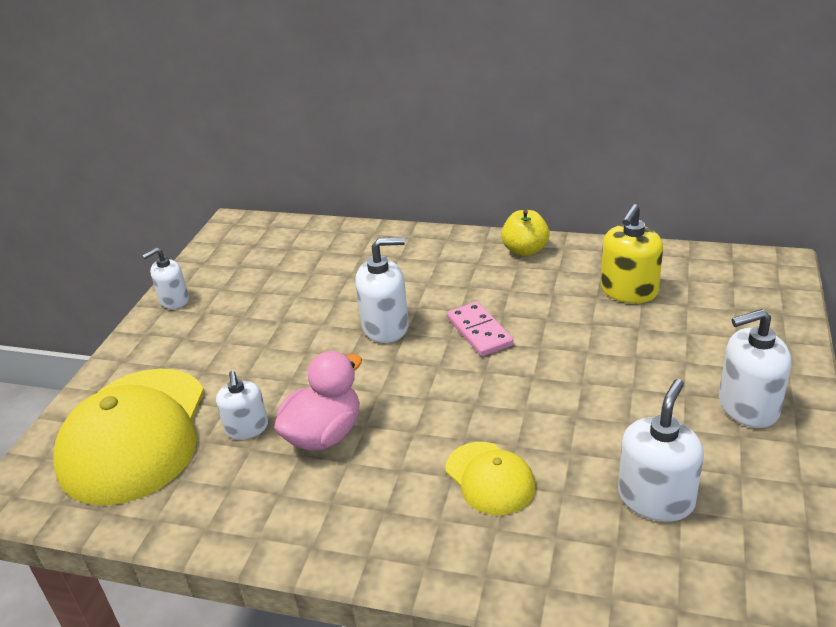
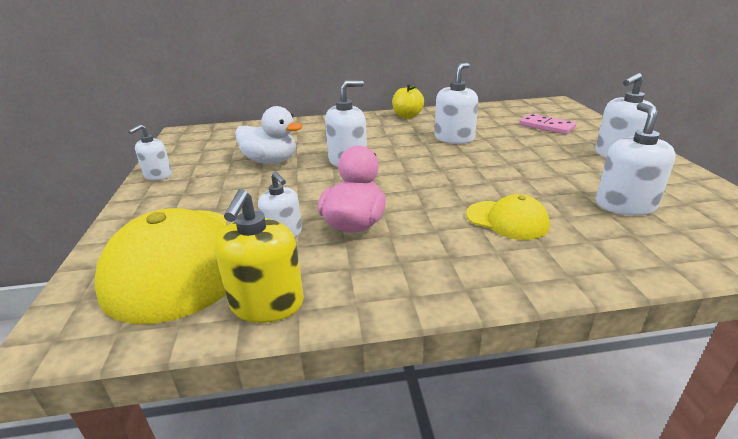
camera: 25 degrees left, 5 degrees down
(300, 305) = (271, 161): none -> white duck
(479, 332) = (417, 153): pink domino -> pink domino (546, 126)
(550, 314) = (454, 138): none -> white soap dispenser
(628, 291) = (489, 122): yellow soap dispenser -> yellow soap dispenser (267, 304)

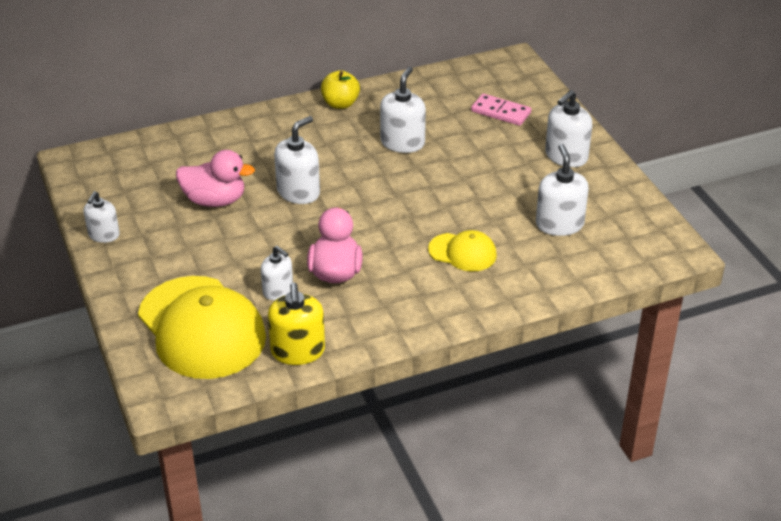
camera: 15 degrees left, 10 degrees up
(271, 161) = (215, 200): white duck -> pink duck

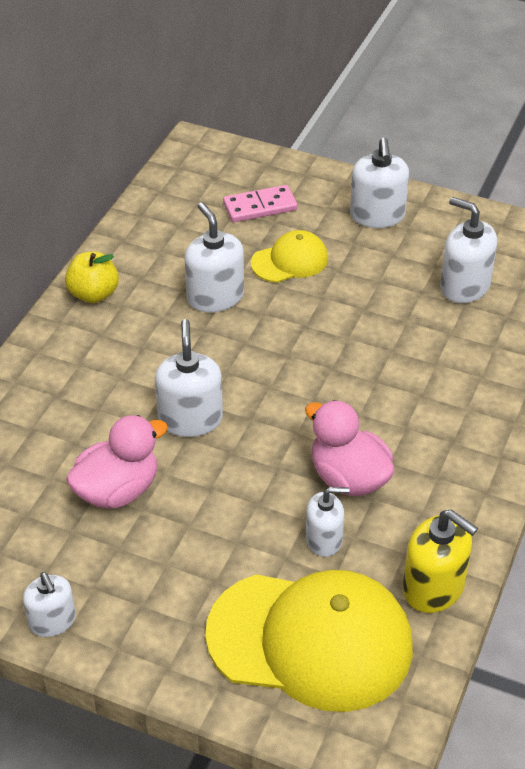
camera: 45 degrees left, 5 degrees up
(462, 252) = (427, 372): yellow cap -> yellow cap (290, 261)

